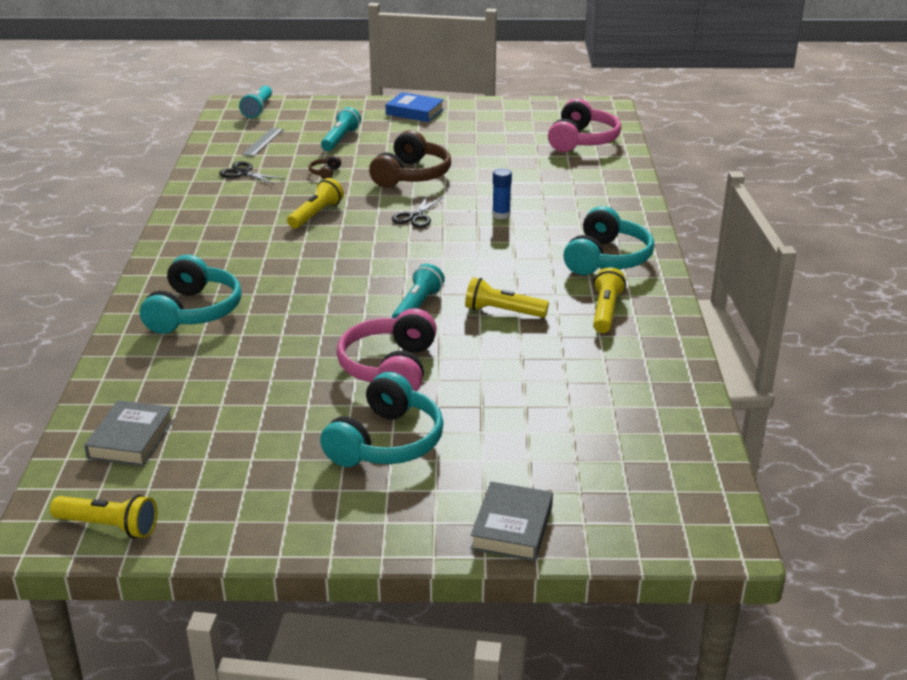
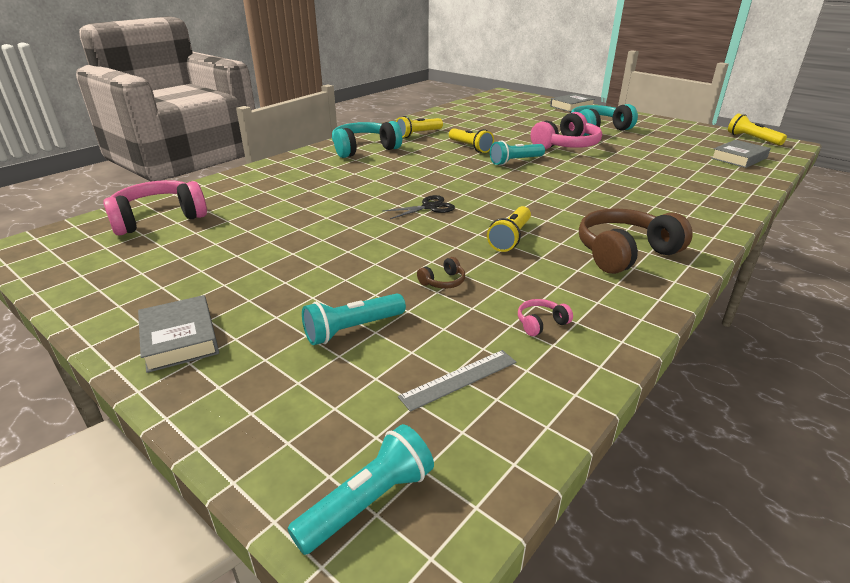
camera: 140 degrees left, 0 degrees up
(193, 311) = (679, 200): turquoise headphones -> none
(243, 173) = (541, 323): black scissors -> pink headphones
(316, 214) = (510, 238): yellow flashlight -> yellow flashlight turned 45 degrees counterclockwise
(411, 175) = (365, 244): brown headphones -> brown headphones (625, 253)
(414, 112) = (180, 338): blue book -> grey book
(501, 215) = (367, 187): blue glue stick -> none

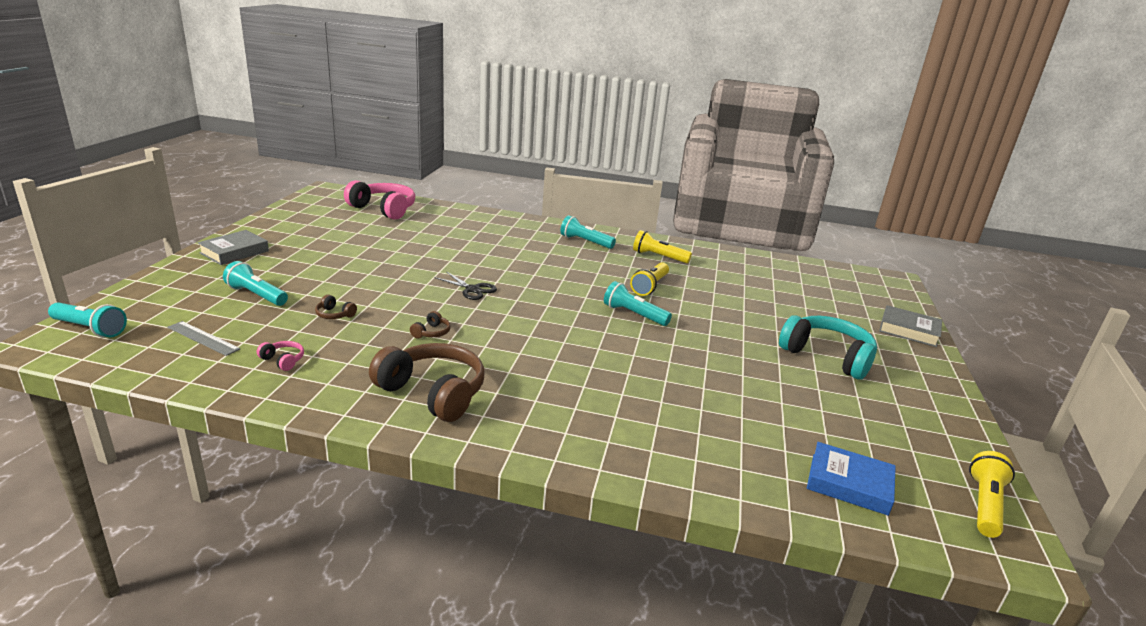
camera: 60 degrees right, 5 degrees down
(364, 149) = (585, 242): turquoise headphones -> turquoise flashlight
(510, 238) = (431, 332): yellow flashlight -> brown headphones
(566, 146) = (726, 339): pink headphones -> none
(739, 158) = (849, 484): grey book -> blue book

